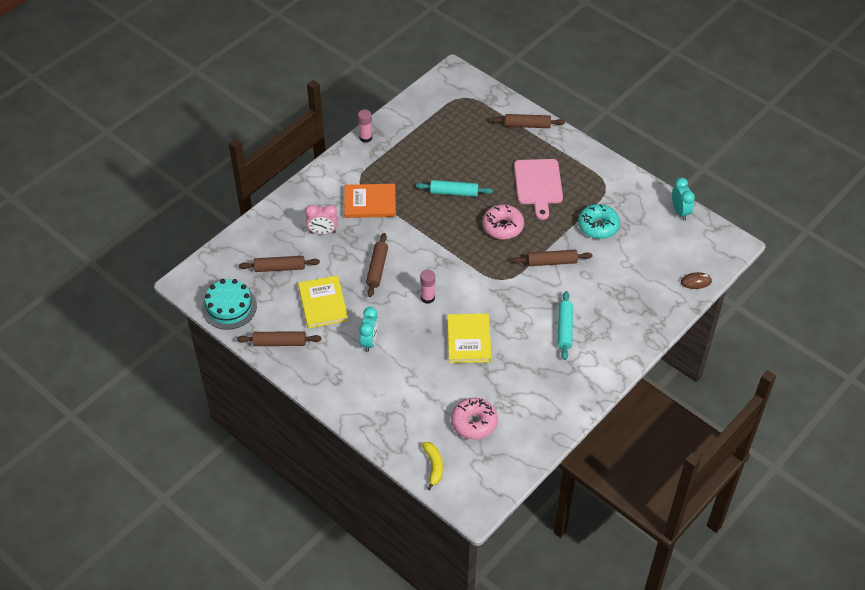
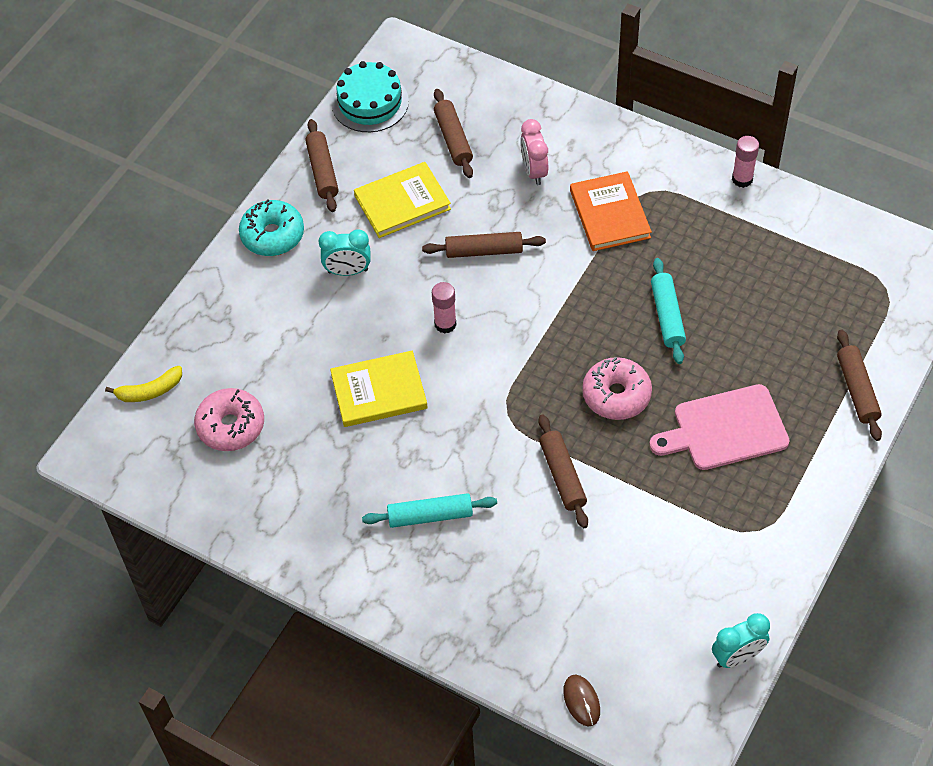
camera: 80 degrees right, 5 degrees up
(598, 226) = (661, 532): turquoise donut -> turquoise donut (272, 235)

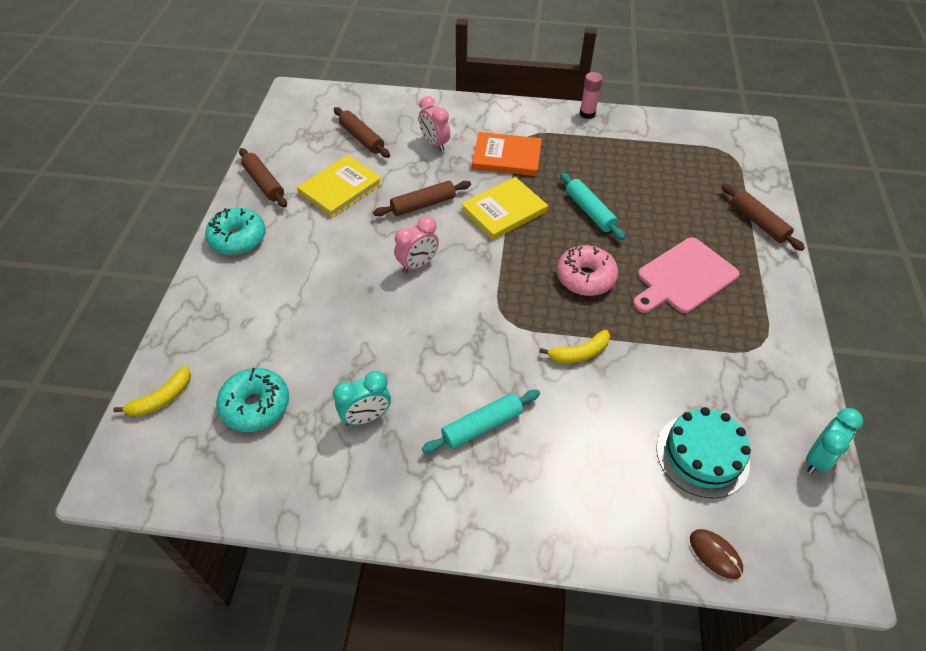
camera: 25 degrees left, 5 degrees down
(231, 426) = (255, 406): pink donut -> turquoise donut
(348, 271) = (316, 248): turquoise clock -> turquoise clock (366, 417)
(370, 102) = (284, 130): turquoise cake -> turquoise cake (702, 455)
(379, 391) = (384, 333): yellow book -> yellow book (504, 211)
(445, 324) = (418, 265): pink glue stick -> pink clock
(563, 476) = (579, 353): brown rolling pin -> yellow banana
(610, 214) = (507, 157): orange book -> orange book turned 45 degrees counterclockwise

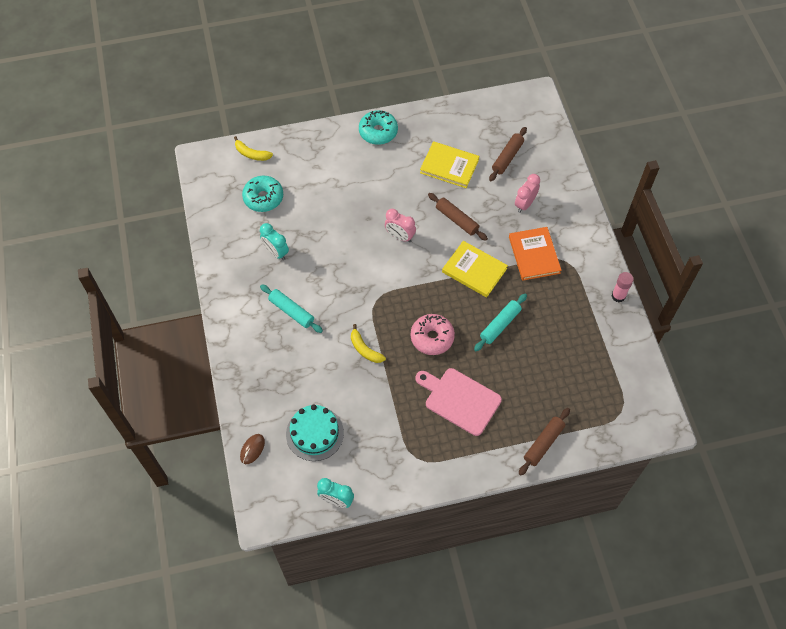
camera: 70 degrees right, 10 degrees up
(264, 183) = (433, 122): brown rolling pin -> none

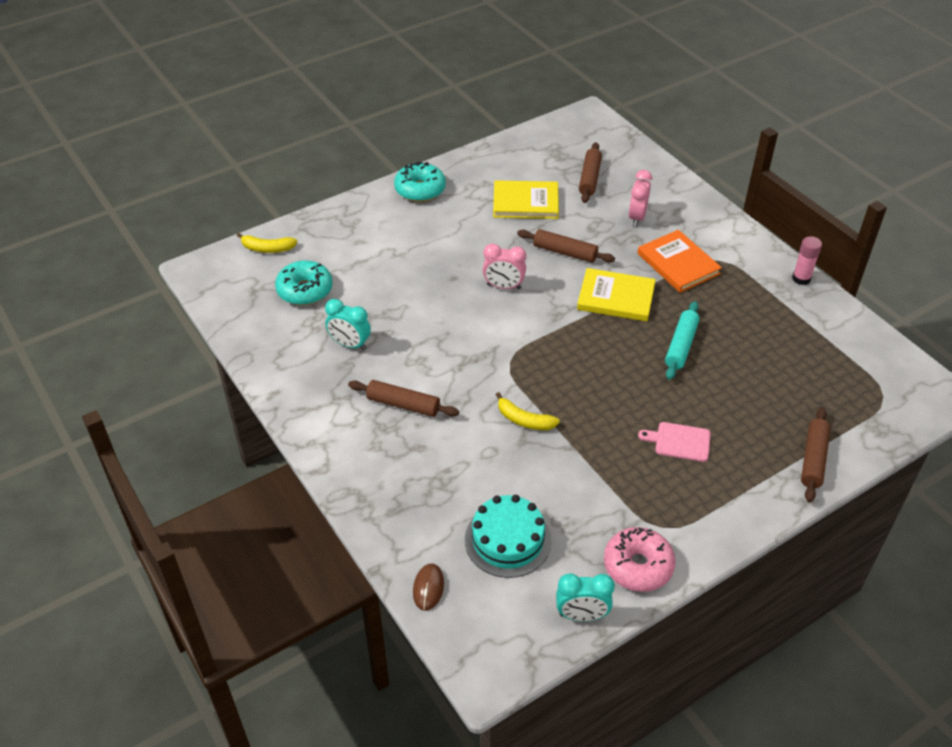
camera: 20 degrees left, 15 degrees down
(291, 311) = (403, 405): turquoise rolling pin -> brown rolling pin
(432, 337) = (604, 382): pink donut -> pink donut (638, 566)
(460, 400) = (679, 441): pink cutting board -> pink cutting board, size x0.58

